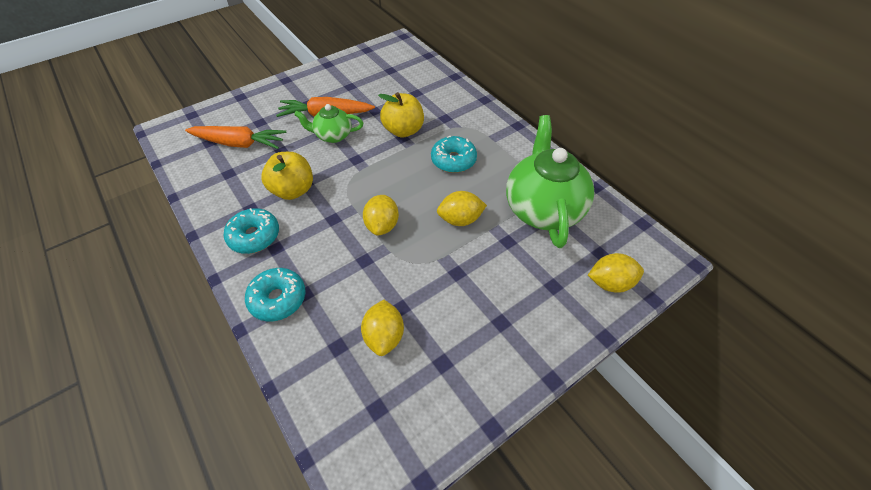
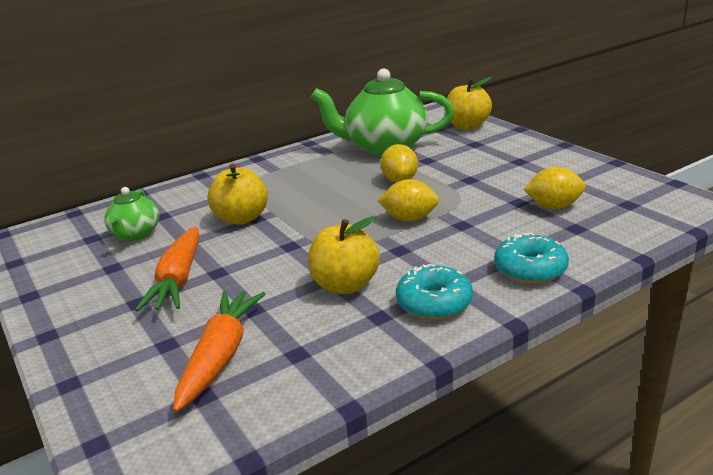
camera: 85 degrees left, 25 degrees down
(333, 136) = (233, 268): green teapot -> green teapot (135, 234)
(453, 160) = (307, 187): turquoise donut -> none
(610, 283) = (467, 126): yellow lemon -> yellow apple

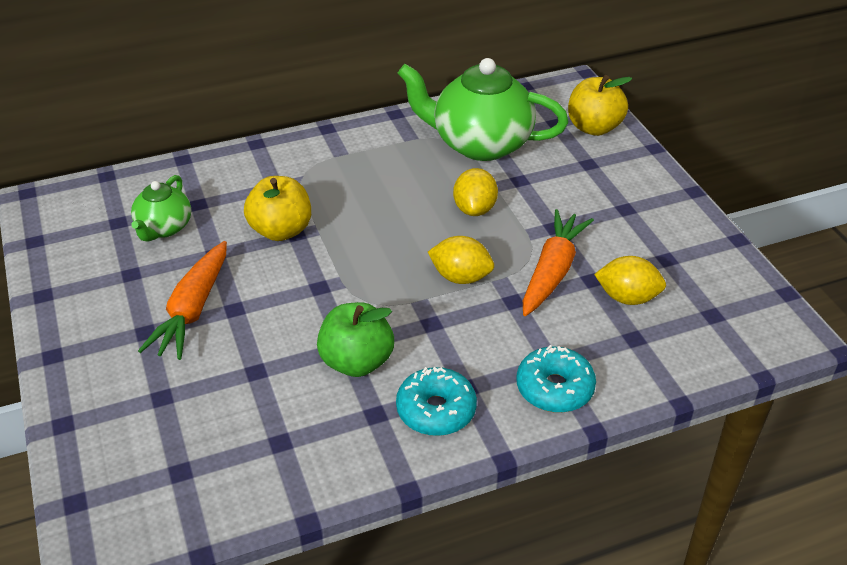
camera: 10 degrees right, 15 degrees up
(221, 356) = (208, 426): orange carrot -> orange carrot (552, 271)
(345, 285) = (356, 361): yellow apple -> green apple

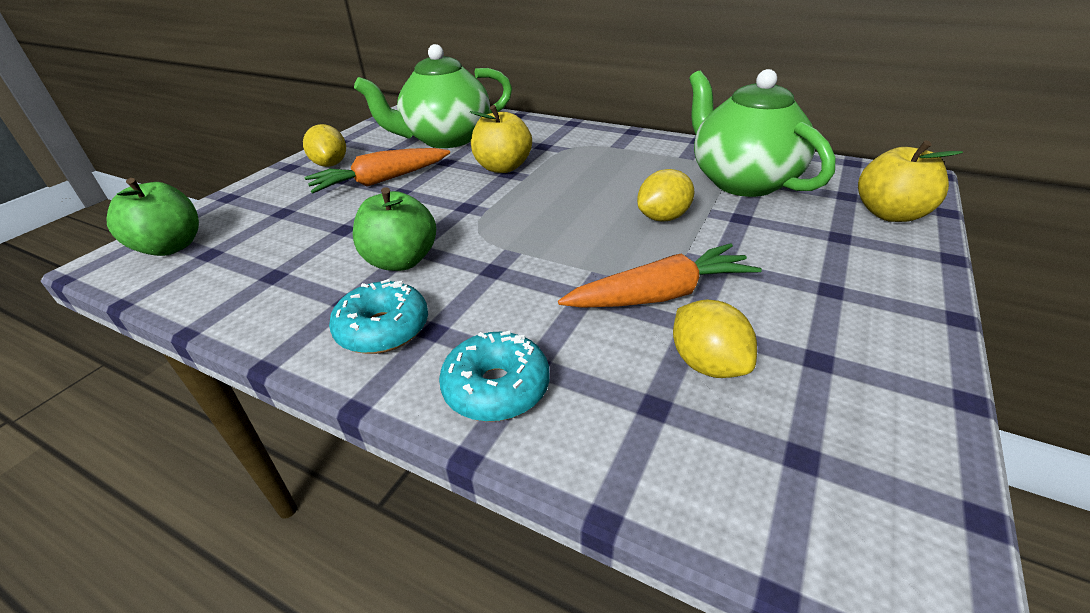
camera: 50 degrees right, 5 degrees down
(126, 495) = (171, 247): none -> green apple
(164, 228) = (446, 139): green teapot -> green teapot, size x1.88
(460, 277) = (571, 254): yellow lemon -> yellow lemon (330, 164)

